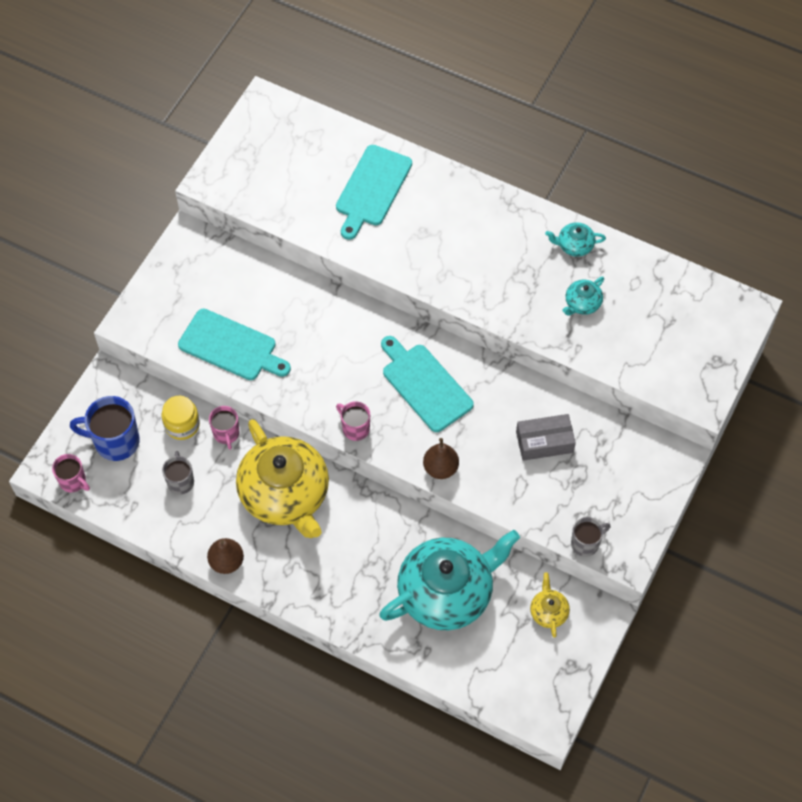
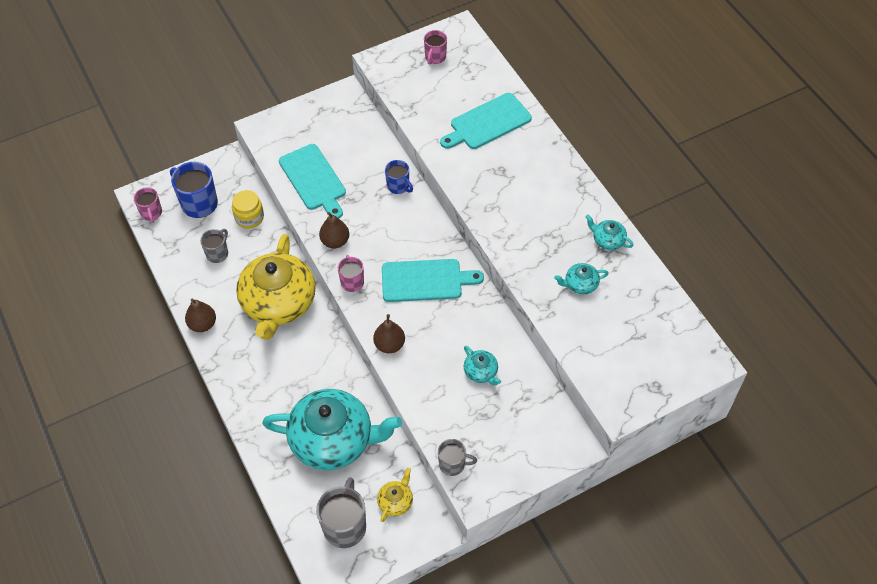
camera: 35 degrees right, 5 degrees down
(226, 434) = (273, 240): pink mug -> pink mug (435, 57)
(305, 397) = (335, 241): none -> brown pear
(322, 304) = (398, 186): none -> blue mug
(424, 385) = (425, 281): turquoise cutting board -> turquoise cutting board turned 90 degrees clockwise
(521, 663) = (345, 526): none -> grey mug
(544, 442) = (481, 372): grey box -> turquoise teapot

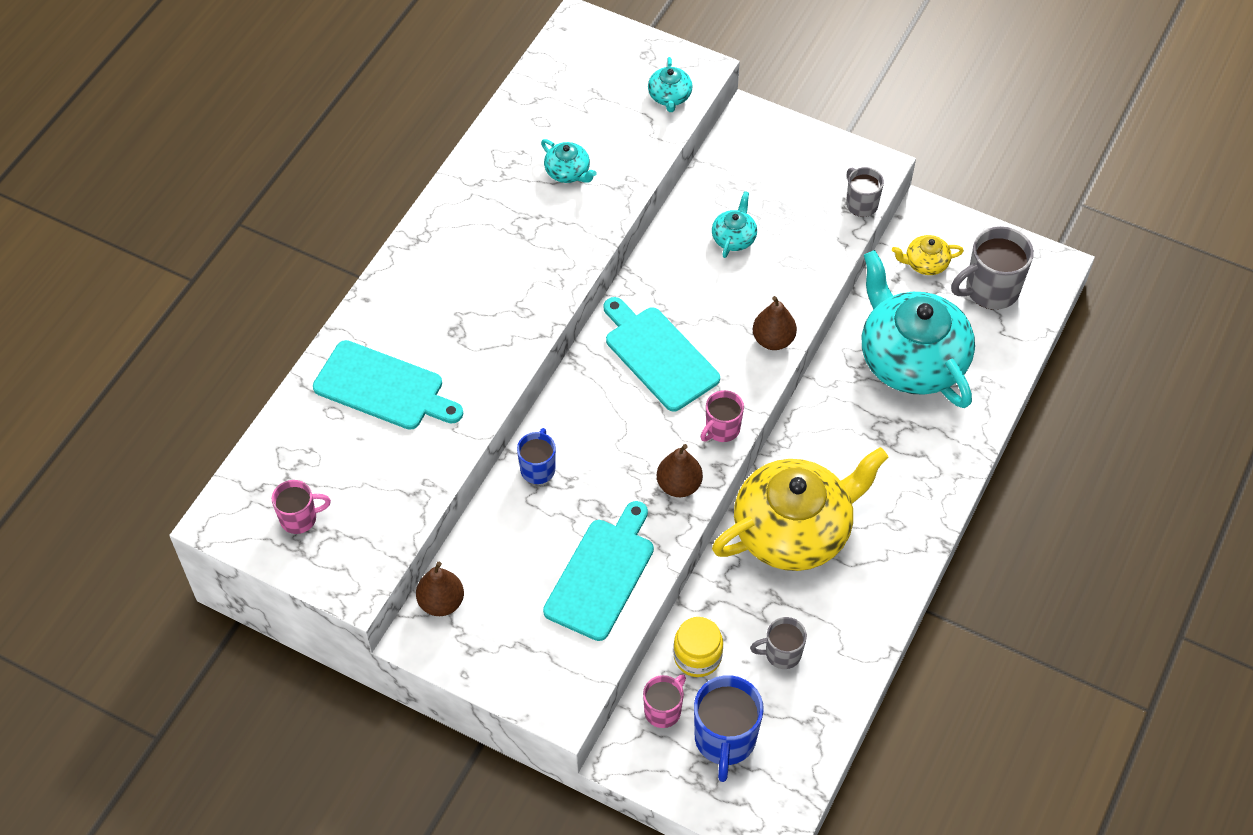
camera: 125 degrees left, 0 degrees up
(151, 213) = (788, 790): pink mug -> pink mug (663, 710)
(202, 324) = (892, 593): brown pear -> brown pear (441, 602)
(607, 240) = (484, 176): turquoise teapot -> turquoise teapot (669, 96)

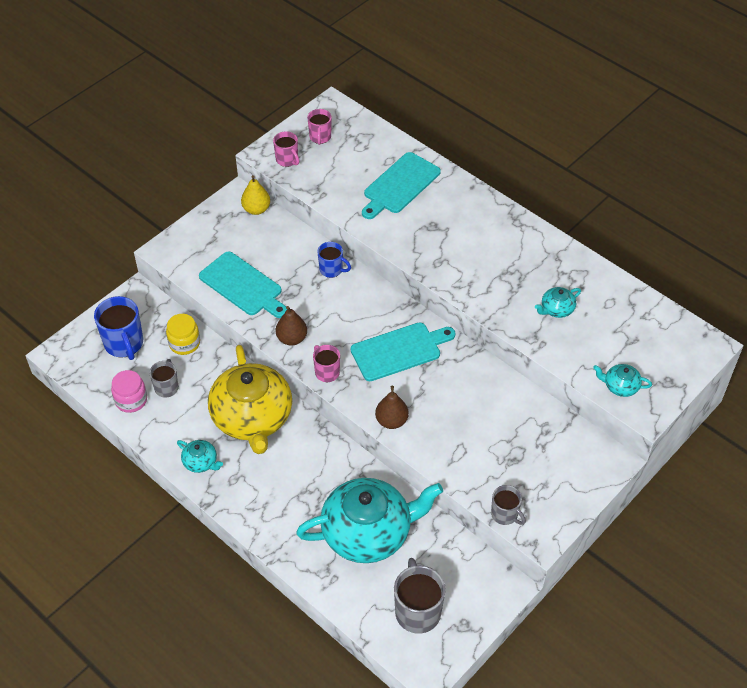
camera: 105 degrees right, 5 degrees down
(441, 602) = (256, 209): brown pear -> yellow pear
(663, 710) = (157, 318): pink mug -> pink mug (287, 160)
(725, 740) = (124, 344): blue mug -> blue mug turned 135 degrees counterclockwise
(734, 237) = (492, 420): turquoise teapot -> turquoise teapot (201, 462)
(820, 693) = (131, 400): none -> pink jar
(861, 204) = (505, 514): grey mug -> grey mug turned 60 degrees clockwise
(925, 263) = (457, 571): yellow teapot -> none

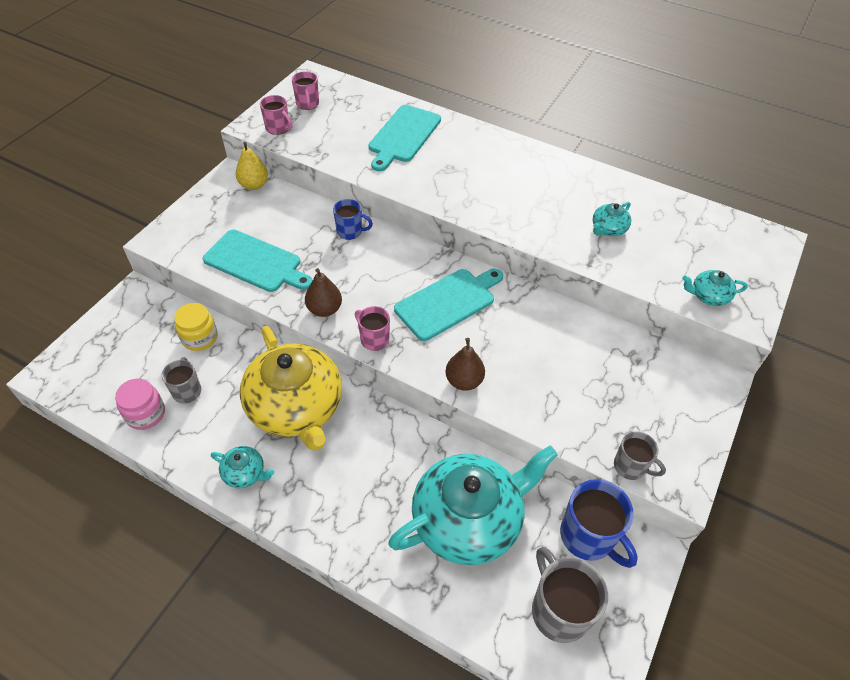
camera: 15 degrees left, 0 degrees up
(124, 344) = (128, 350): blue mug -> blue mug (588, 537)

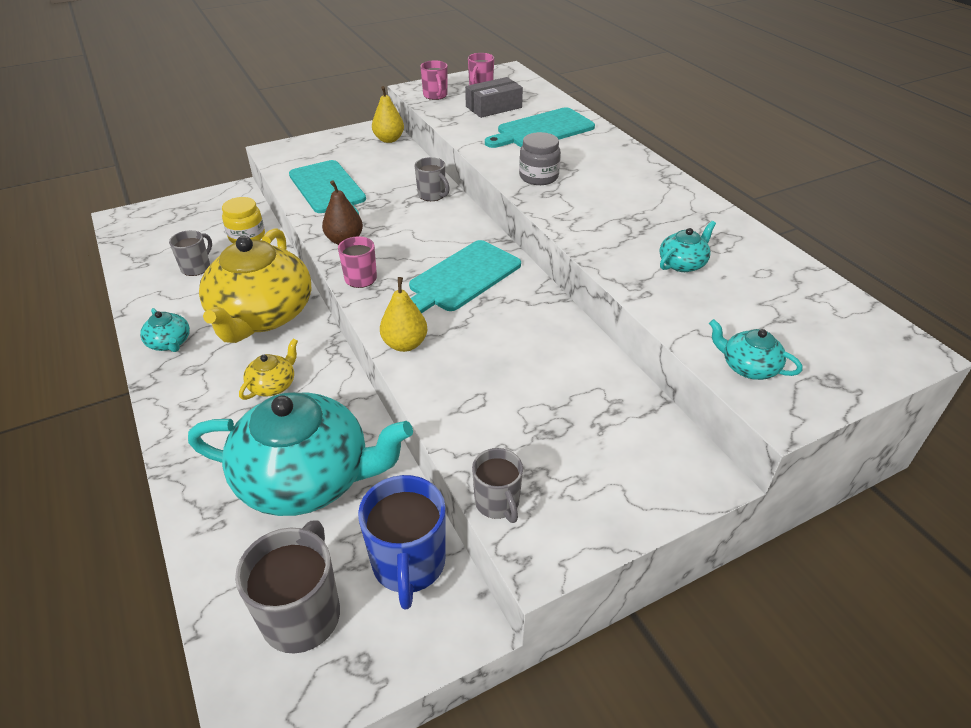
camera: 35 degrees right, 10 degrees down
(145, 414) = (151, 269): pink jar -> none
(341, 124) = (493, 107): none -> grey box
(350, 231) = (432, 195): blue mug -> grey mug
(369, 462) = (273, 385): none -> yellow teapot
(446, 188) = (538, 177): none -> grey jar
(448, 302) = (462, 278): turquoise cutting board -> turquoise cutting board turned 135 degrees clockwise
(464, 381) = (405, 344): brown pear -> yellow pear
(608, 229) = (683, 263): turquoise teapot -> turquoise teapot turned 150 degrees clockwise

